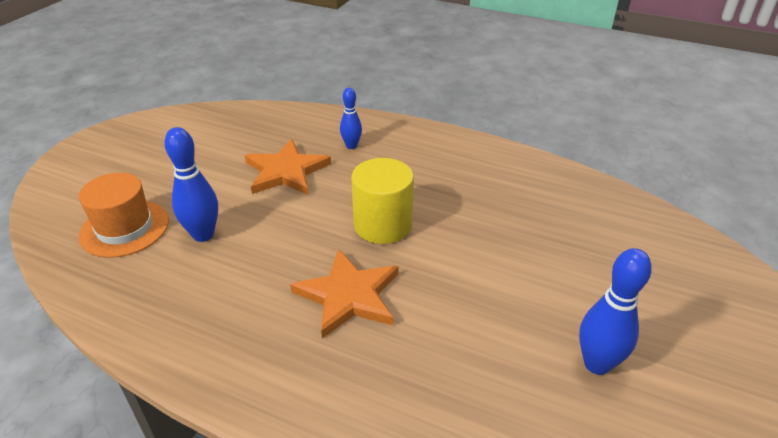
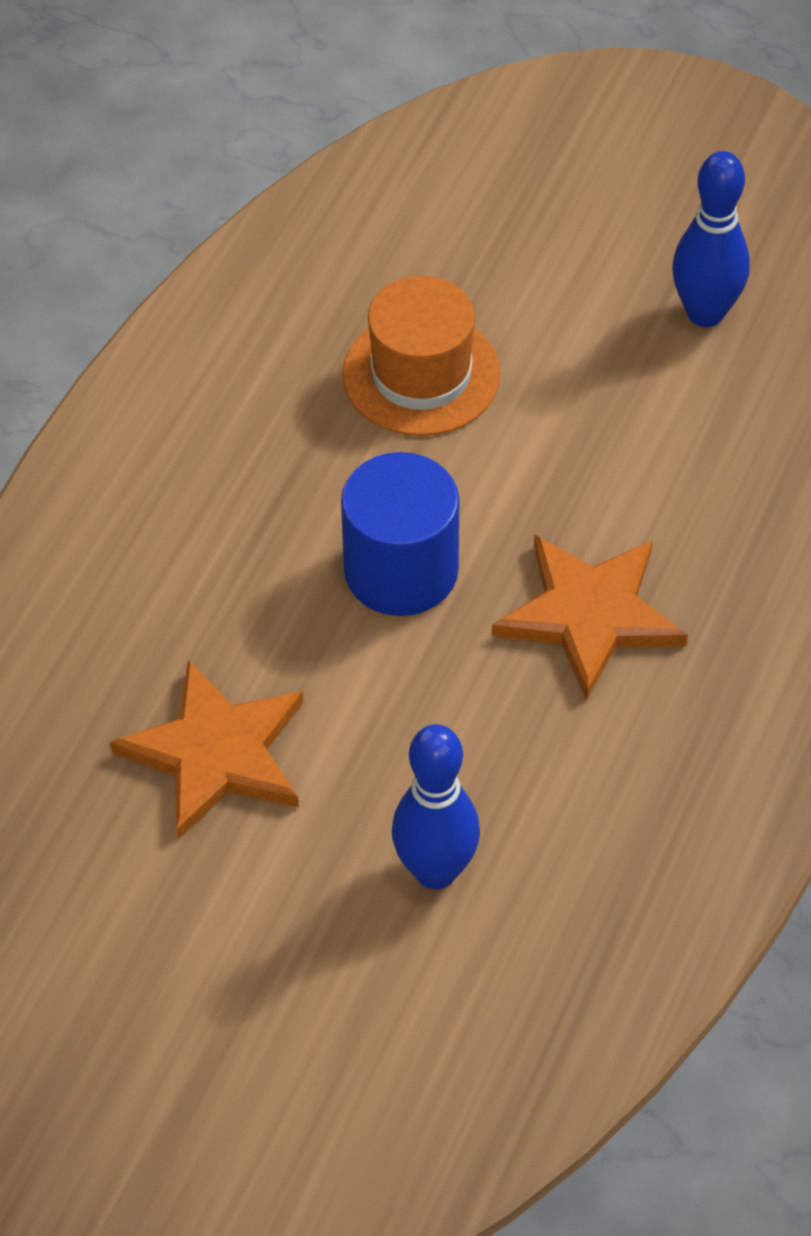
camera: 90 degrees left, 15 degrees up
(124, 228) = (417, 1023): orange hat -> orange hat (421, 374)
(351, 146) = (117, 636): blue bowling pin -> none
(382, 225) = (401, 571): yellow cylinder -> blue cylinder

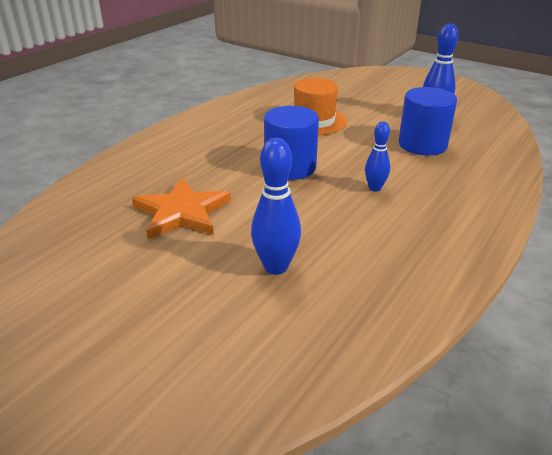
camera: 10 degrees right, 20 degrees down
(590, 615) = (375, 188): orange star -> blue bowling pin
(682, 438) = (422, 145): none -> blue cylinder

